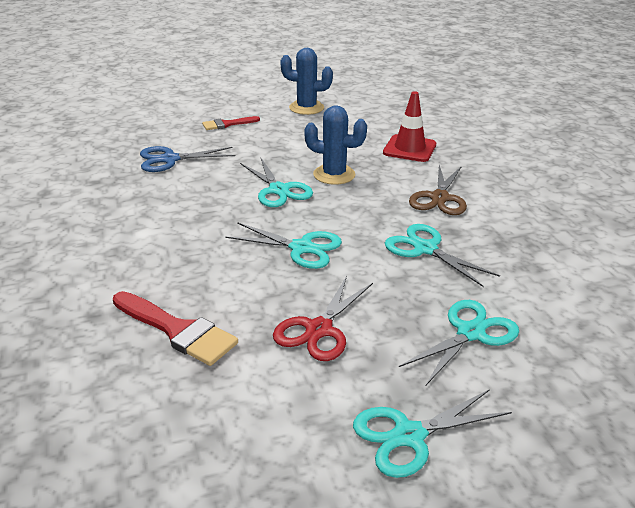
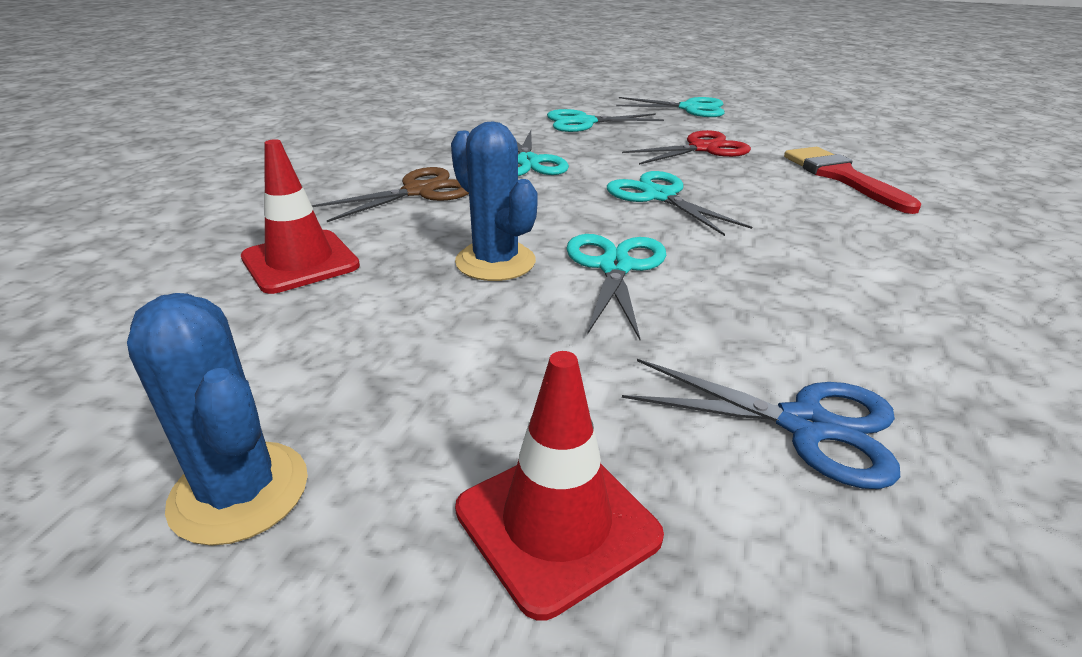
camera: 145 degrees left, 0 degrees up
(227, 124) = (557, 523): red brush -> red traffic cone

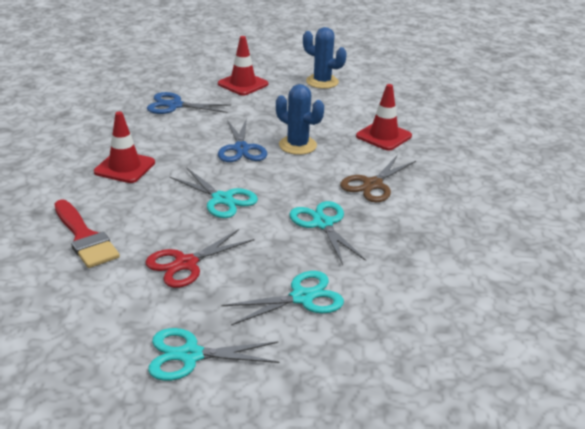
camera: 165 degrees right, 0 degrees up
(615, 267) = (241, 149): turquoise scissors -> blue scissors
(846, 256) = (124, 167): none -> red traffic cone

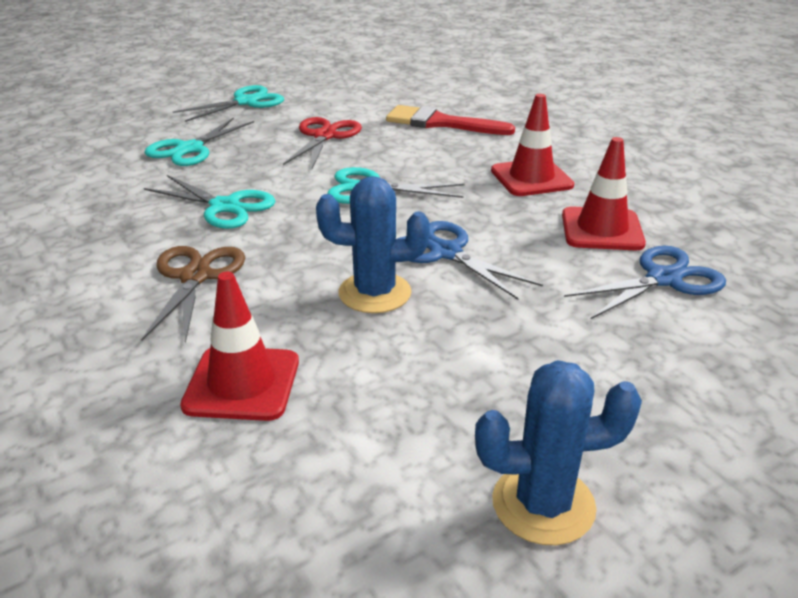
camera: 145 degrees right, 0 degrees up
(243, 84) = (671, 389): red traffic cone -> red traffic cone (602, 229)

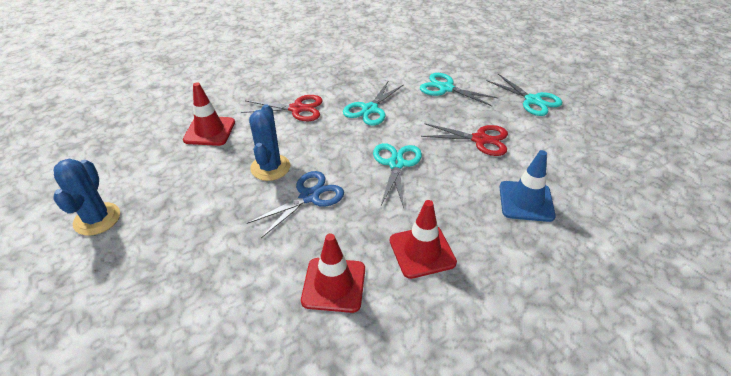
camera: 90 degrees right, 10 degrees up
(195, 277) = (297, 109): brown scissors -> red scissors
(440, 123) = (526, 201): red brush -> blue traffic cone
(663, 279) = (258, 309): blue scissors -> none

